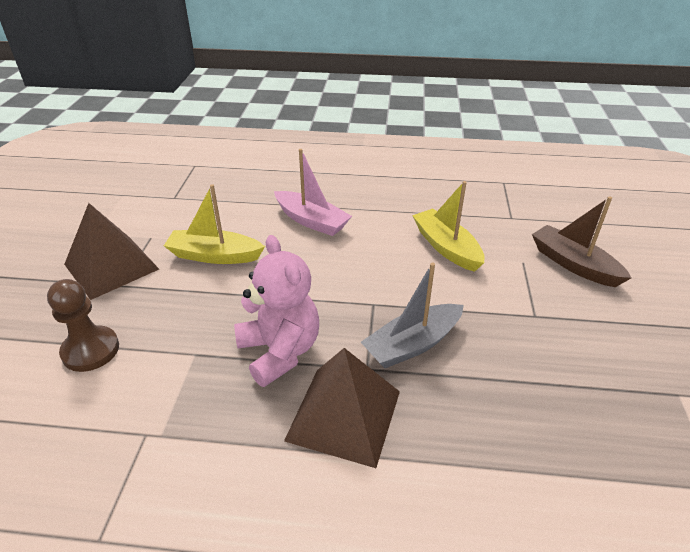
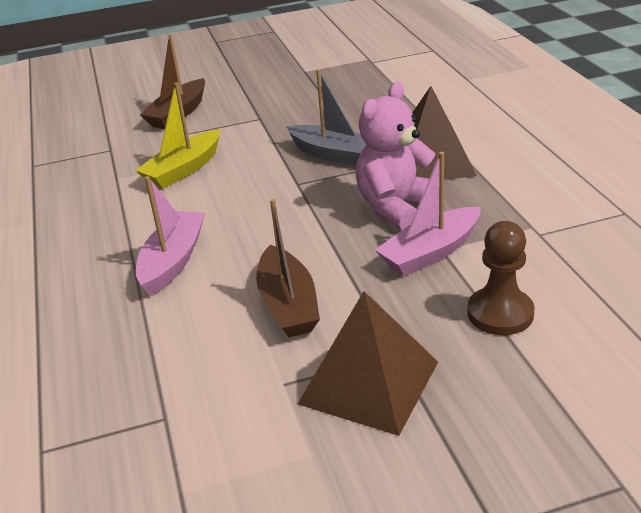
camera: 110 degrees left, 5 degrees down
(196, 345) = (430, 252): none -> pink boat
(214, 256) = (288, 305): yellow boat -> brown boat

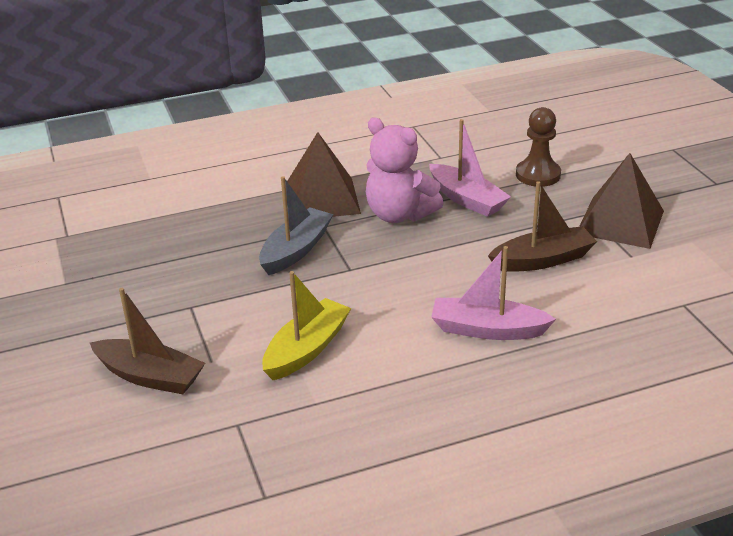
camera: 95 degrees left, 0 degrees up
(183, 169) = (307, 349): yellow boat -> yellow boat turned 90 degrees counterclockwise

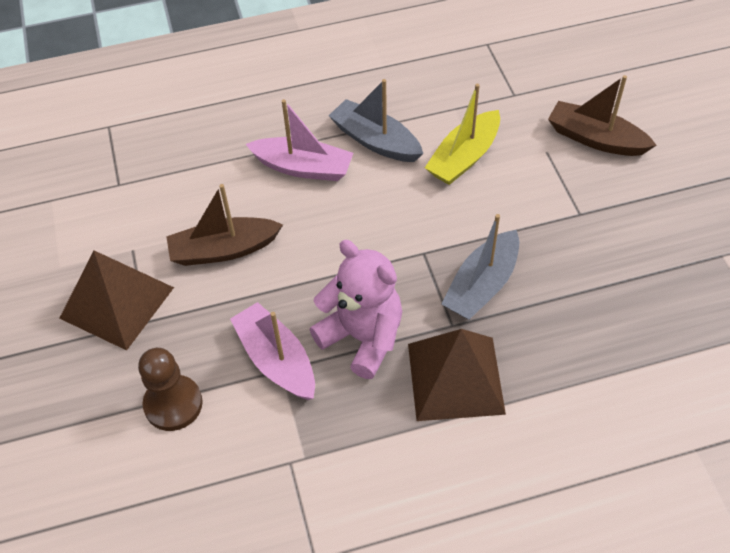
camera: 175 degrees left, 20 degrees up
(410, 360) = (375, 141): none -> grey boat

